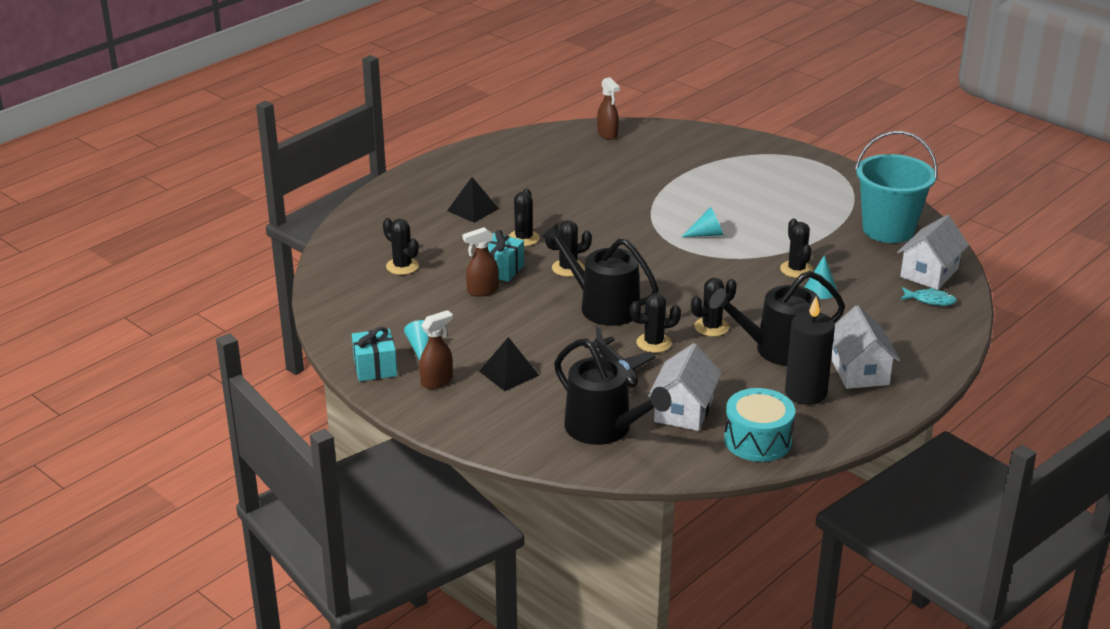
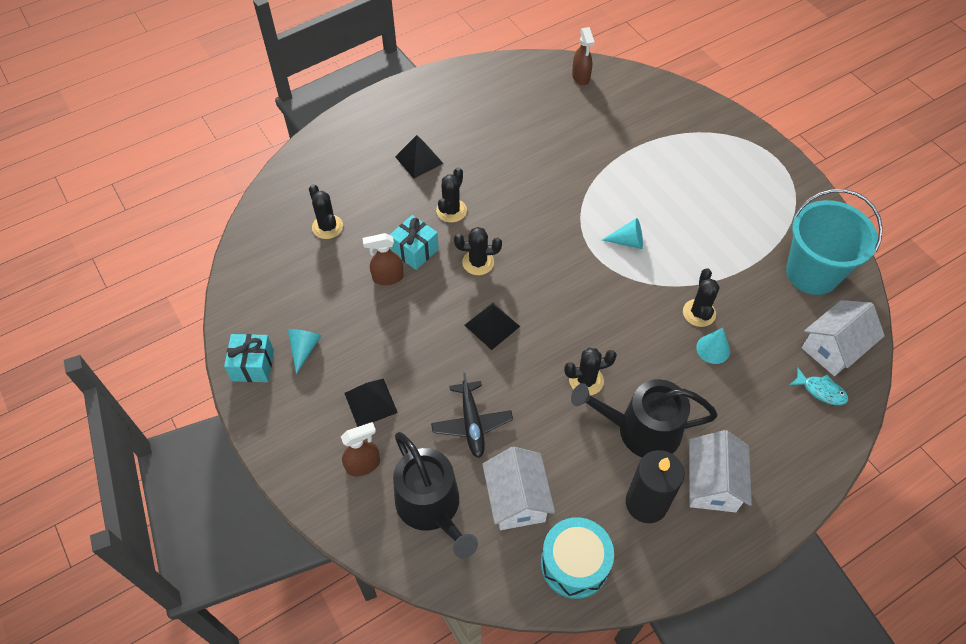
camera: 15 degrees right, 25 degrees up
(437, 381) = (301, 398): brown spray bottle -> brown spray bottle (363, 465)
(603, 306) = (492, 325): black watering can -> black pyramid
(654, 343) = (522, 391): black cactus -> none
(683, 410) = (517, 499): white house -> white house turned 45 degrees counterclockwise

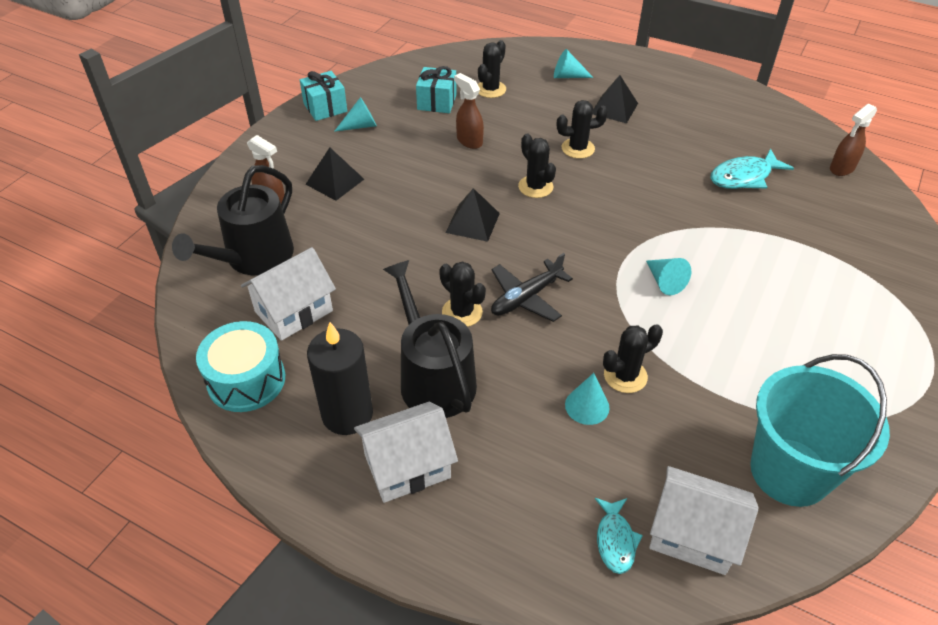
camera: 60 degrees right, 10 degrees down
(352, 165) = (568, 76): none -> turquoise cone
(415, 251) = (512, 145): turquoise gift -> turquoise gift (437, 102)
(472, 423) = (355, 250): black plane -> black plane (526, 298)
(553, 133) = (744, 177): none -> turquoise fish

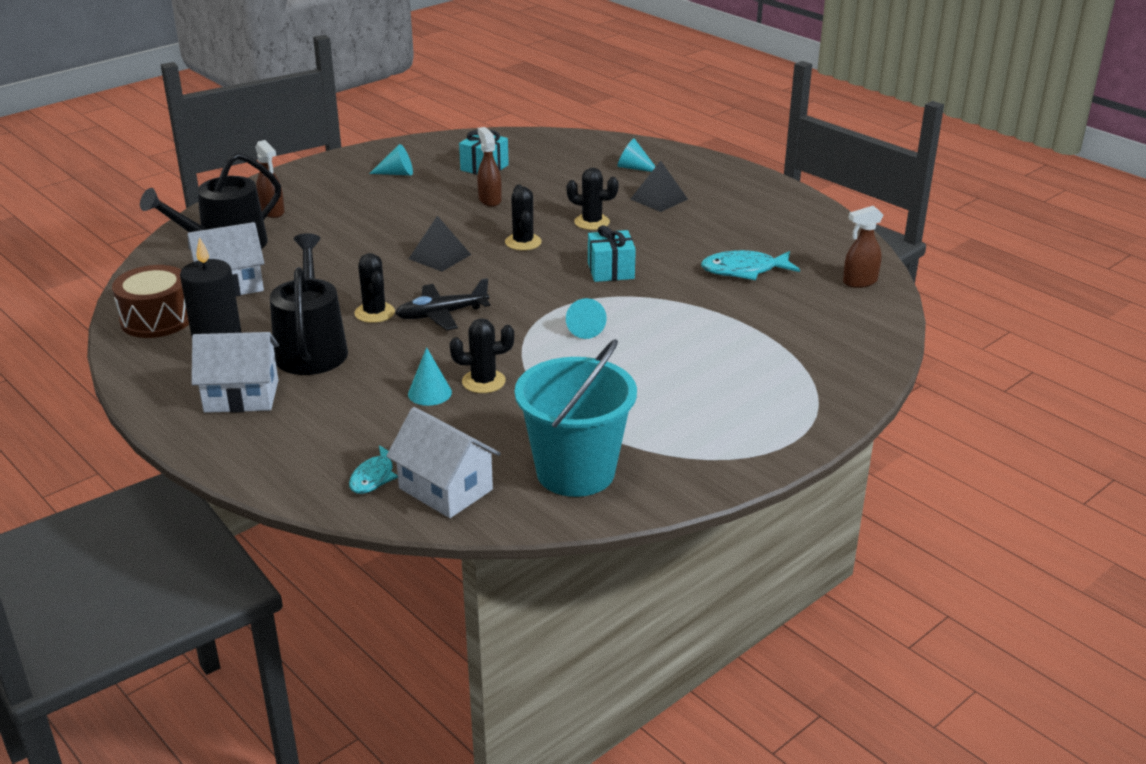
camera: 20 degrees right, 15 degrees down
(246, 380) = (157, 319): turquoise drum -> brown drum
(325, 107) = (375, 156): turquoise gift -> turquoise gift (610, 271)
(334, 181) = (339, 208): black pyramid -> none
(490, 89) = (546, 166): black cactus -> none

